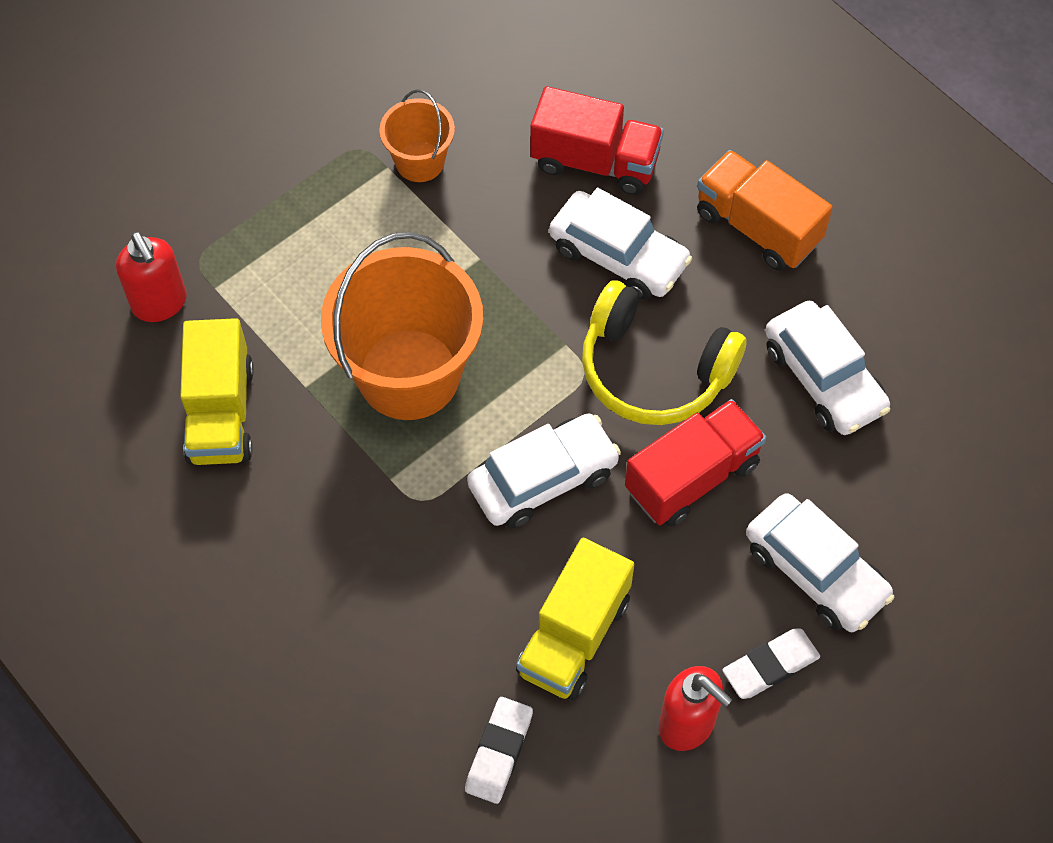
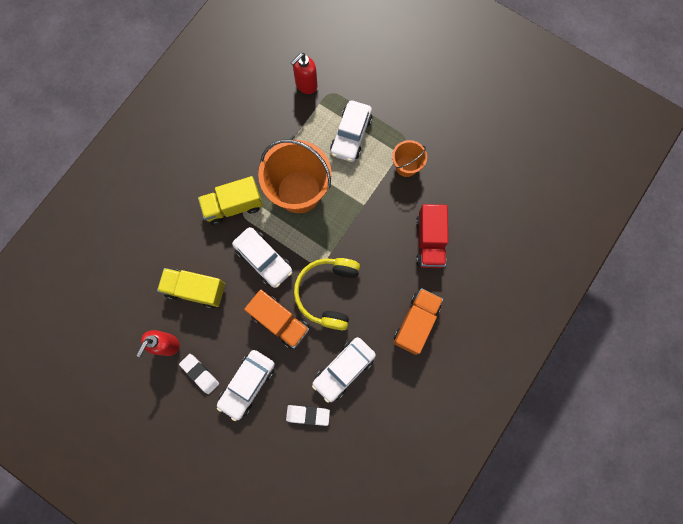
camera: 75 degrees right, 15 degrees up
(221, 413) = (262, 124): yellow truck -> yellow truck (233, 206)
(499, 752) = (141, 273): white eraser -> white eraser (308, 415)
(618, 255) = (382, 264): white car -> white car (351, 135)
(692, 477) = (280, 321): red truck -> orange truck

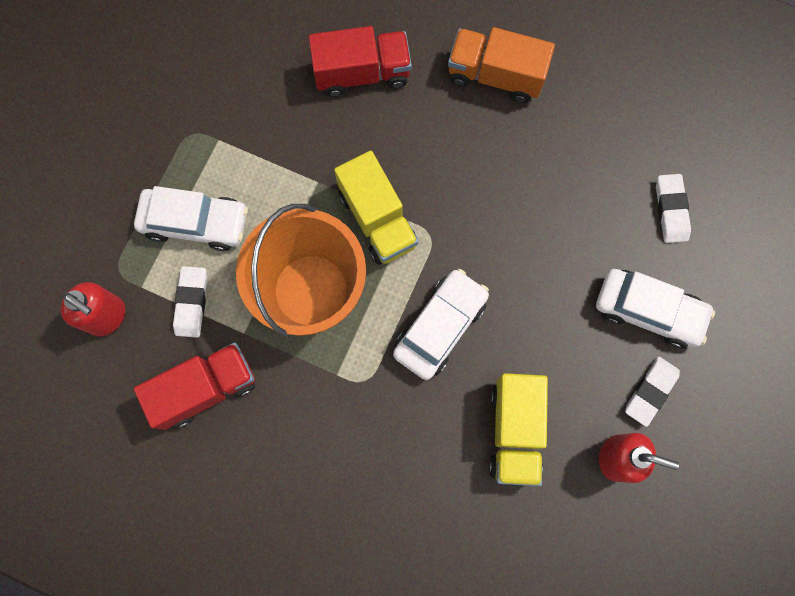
camera: 100 degrees left, 0 degrees up
(233, 206) = (355, 398): yellow truck -> yellow truck (377, 219)
(256, 129) = (205, 388): none -> red truck
(280, 321) = (538, 280): orange truck -> none
(305, 128) = (192, 303): none -> white eraser
(328, 293) = (476, 213): yellow headphones -> none
(344, 369) = (590, 169): white car -> none
(406, 166) = (239, 125): orange bucket -> none

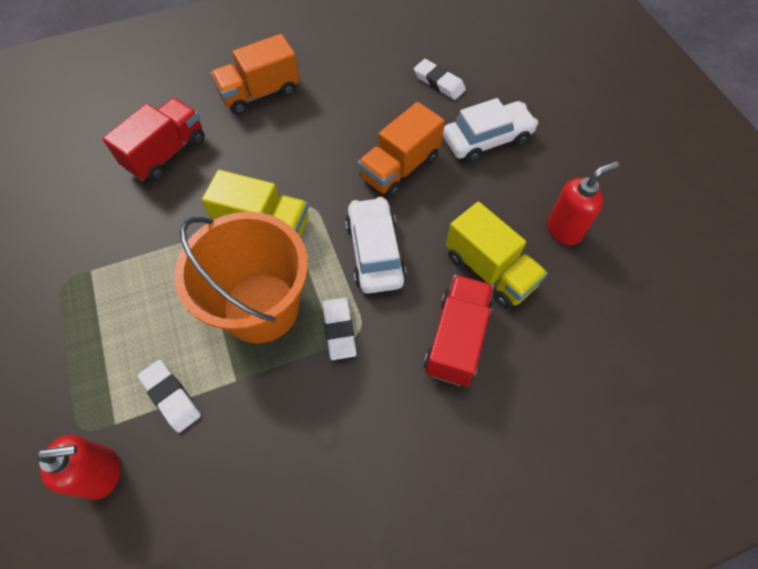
camera: 45 degrees left, 15 degrees down
(195, 222) = (122, 339): white car -> none
(205, 388) = (242, 448): red truck -> red truck (456, 339)
(540, 267) = (399, 168): none -> orange truck
(650, 391) = (538, 178): white eraser -> white eraser (339, 330)

